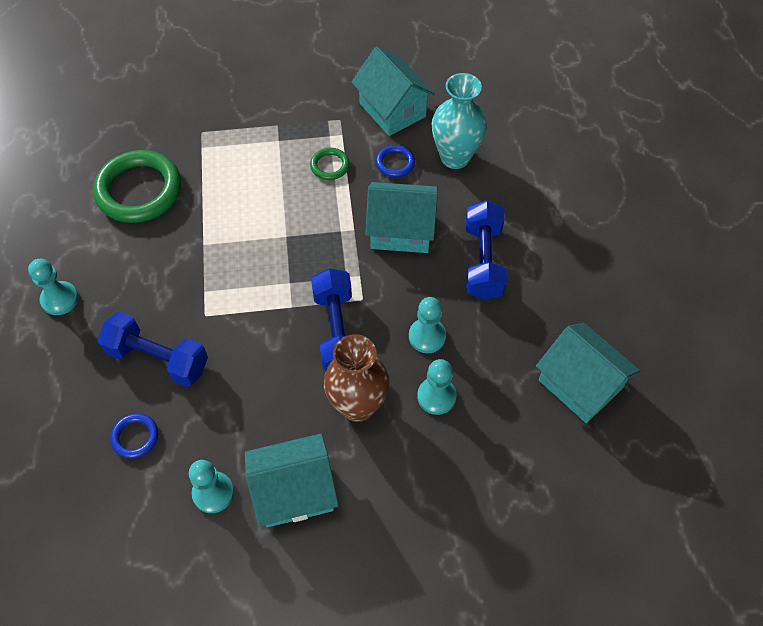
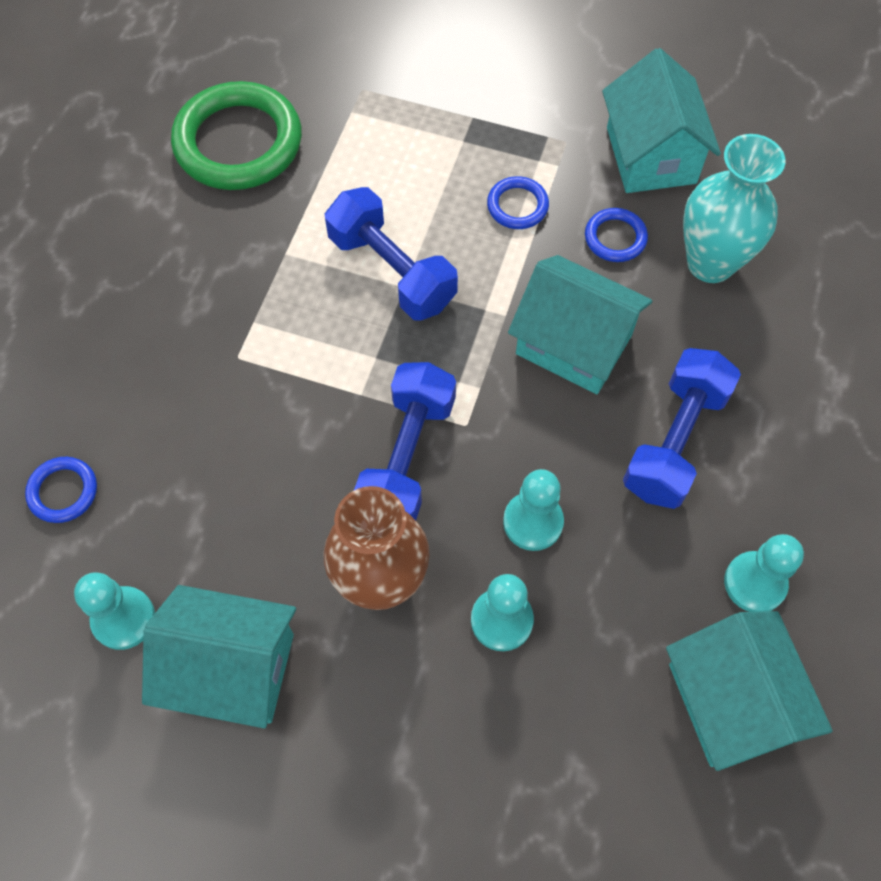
camera: 25 degrees right, 5 degrees up
(60, 299) = (63, 256): turquoise pawn -> turquoise pawn (755, 583)
(158, 359) = (146, 393): blue dumbbell -> blue dumbbell (392, 271)
(330, 166) = (517, 206): green ring -> blue ring

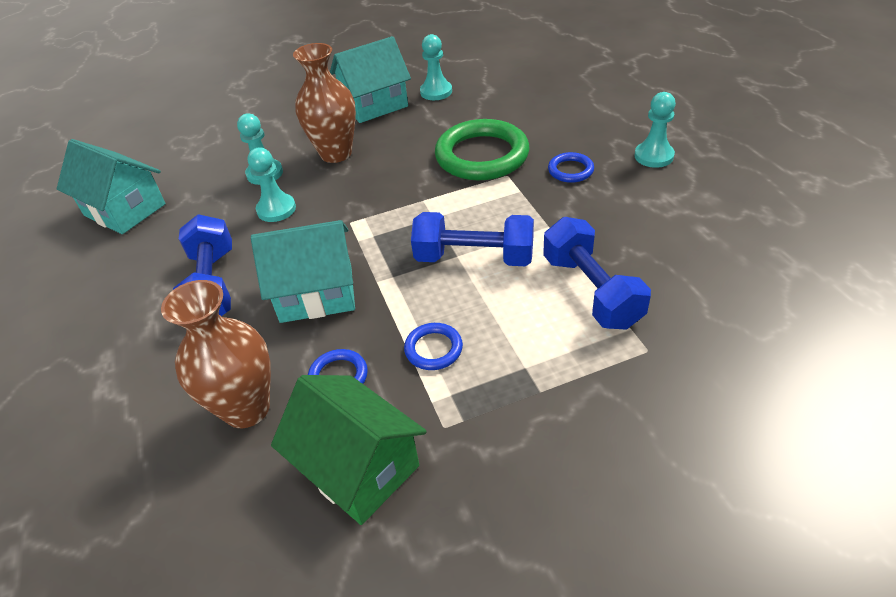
camera: 145 degrees right, 20 degrees down
(63, 491) = (515, 101): blue ring -> blue ring (570, 170)
(238, 142) = (668, 258): green ring -> green ring (482, 156)
(407, 457) = (369, 193): blue dumbbell -> blue dumbbell (591, 291)
(651, 155) = (358, 468): turquoise house -> green house
(710, 263) = (247, 409): turquoise vase -> brown vase
(755, 583) = (128, 255): turquoise pawn -> turquoise pawn (653, 156)

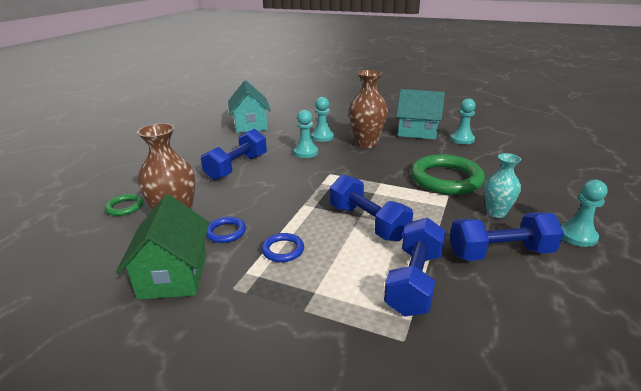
camera: 40 degrees right, 15 degrees down
(137, 448) = (125, 207): none -> green ring
(316, 294) = (270, 194): turquoise house -> none
(570, 170) = (496, 213): blue ring -> turquoise vase
(620, 213) = (500, 253): none -> blue dumbbell

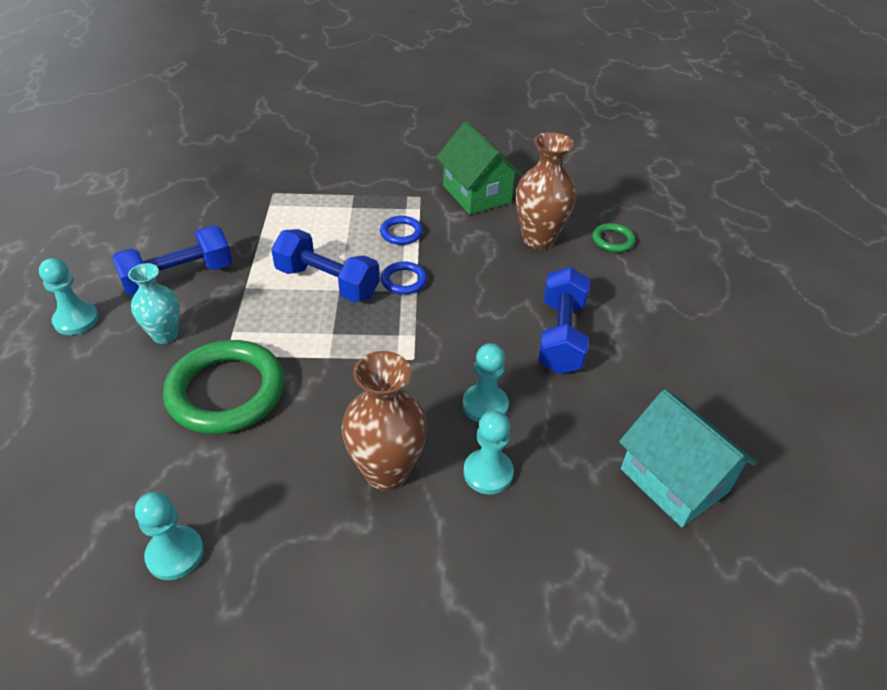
camera: 155 degrees right, 15 degrees up
(226, 232) = (472, 238): blue ring -> blue ring (404, 281)
(414, 281) = (268, 231): blue dumbbell -> none
(417, 132) = (282, 565): turquoise house -> none

